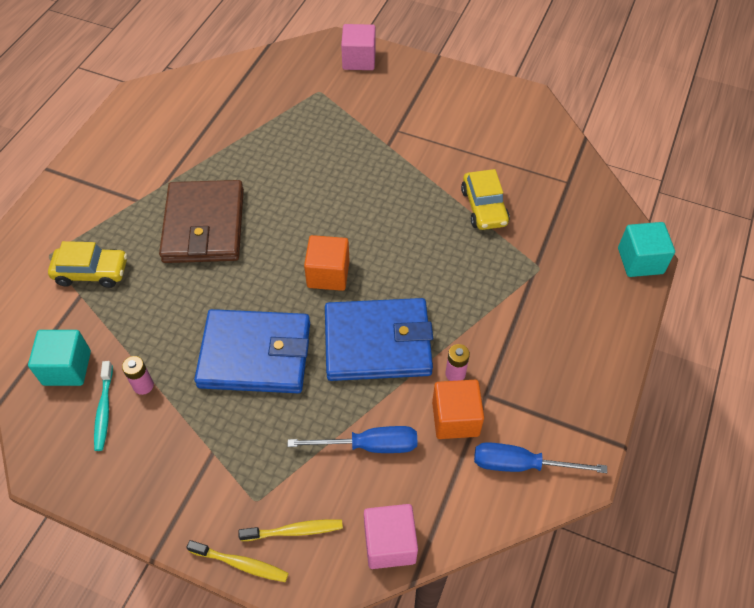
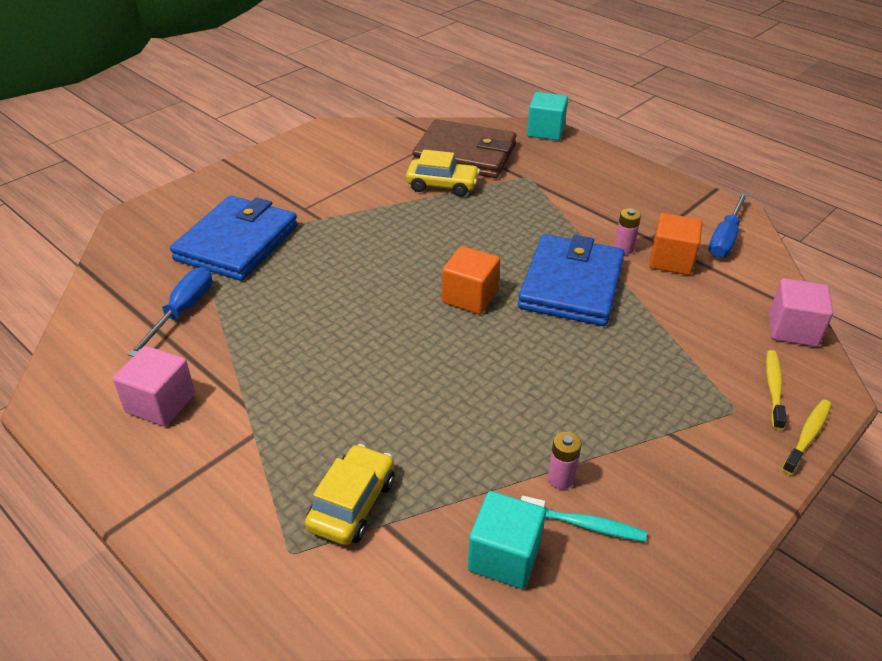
camera: 70 degrees left, 15 degrees down
(204, 225) = (340, 378): brown wallet -> brown wallet (465, 154)
(255, 355) = (552, 373): blue wallet -> blue wallet (237, 243)
(359, 60) = (178, 207): pink cube -> pink cube (160, 403)
(369, 445) = (687, 317): blue screwdriver -> blue screwdriver (183, 311)

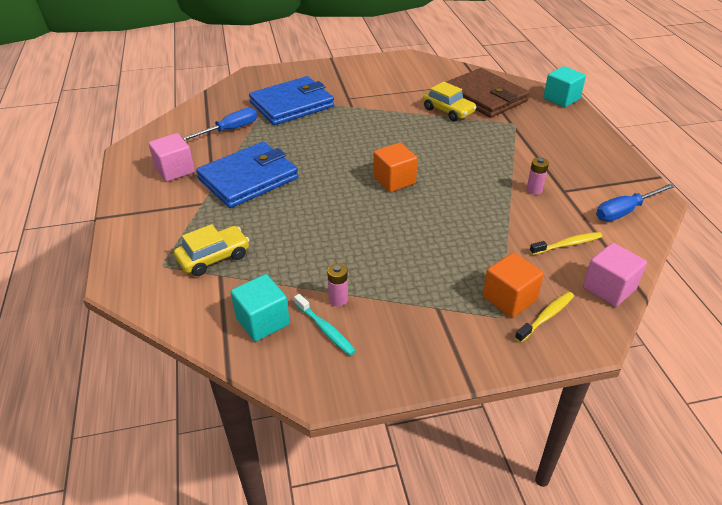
camera: 35 degrees right, 0 degrees up
(571, 285) = (470, 198): blue wallet -> blue wallet (248, 179)
(671, 260) = (562, 210): orange cube -> orange cube (509, 299)
(807, 436) = (536, 355): yellow toothbrush -> yellow toothbrush (567, 244)

